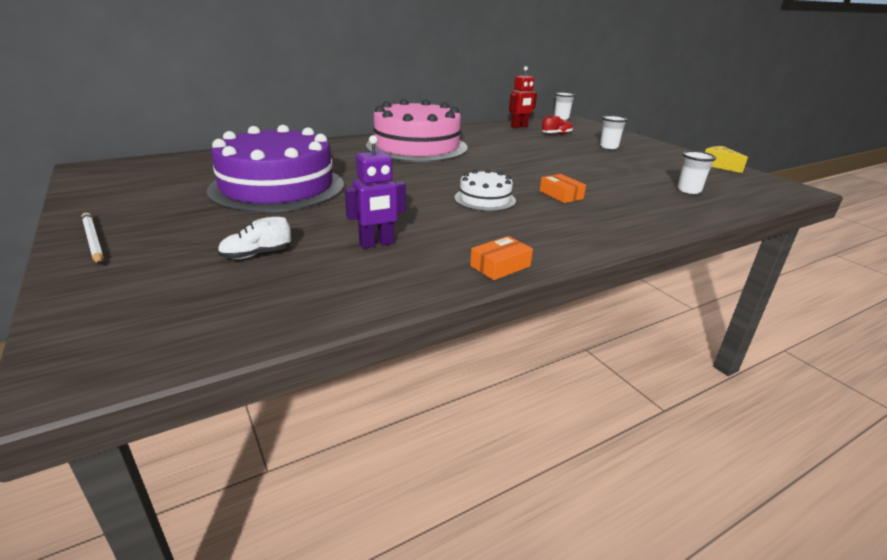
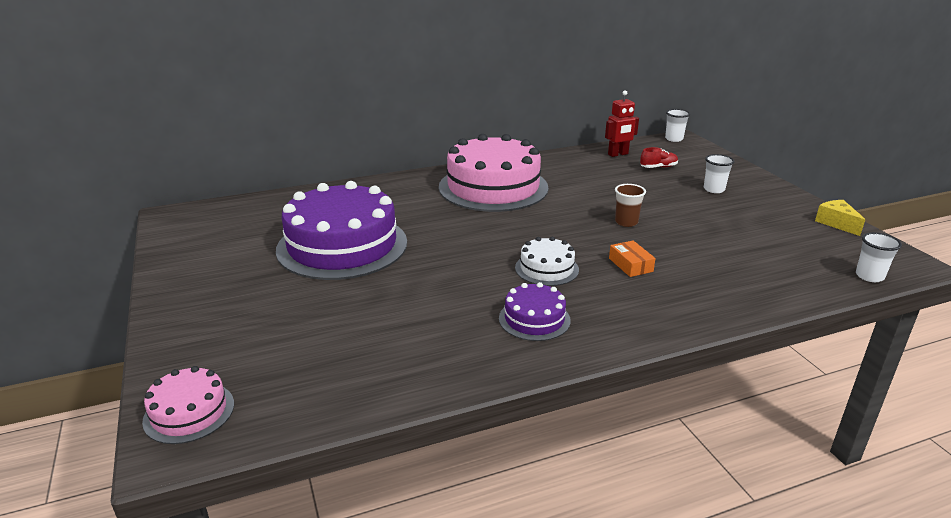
camera: 10 degrees right, 0 degrees up
(93, 241) = (178, 310): white pencil -> none
(101, 335) = (189, 412): none -> pink cake
(256, 255) = (316, 333): white shoe -> none
(376, 244) = (426, 325): purple robot -> none
(486, 236) = (534, 319): none -> purple cake
(500, 266) = (537, 358): orange box -> none
(544, 167) = (626, 222): none -> brown cup
(689, 190) = (780, 262): white cup -> white cup (869, 276)

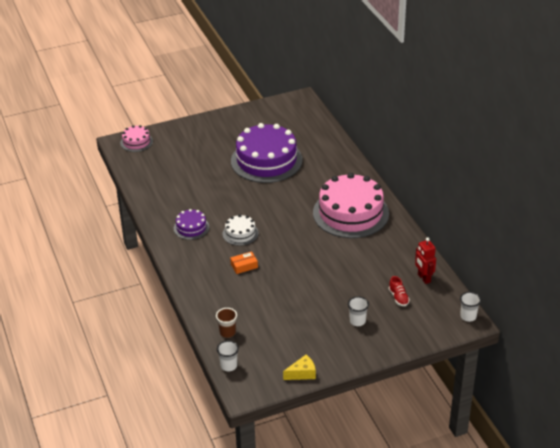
camera: 90 degrees right, 10 degrees up
(626, 222) = (300, 270): brown cup -> brown cup (227, 332)

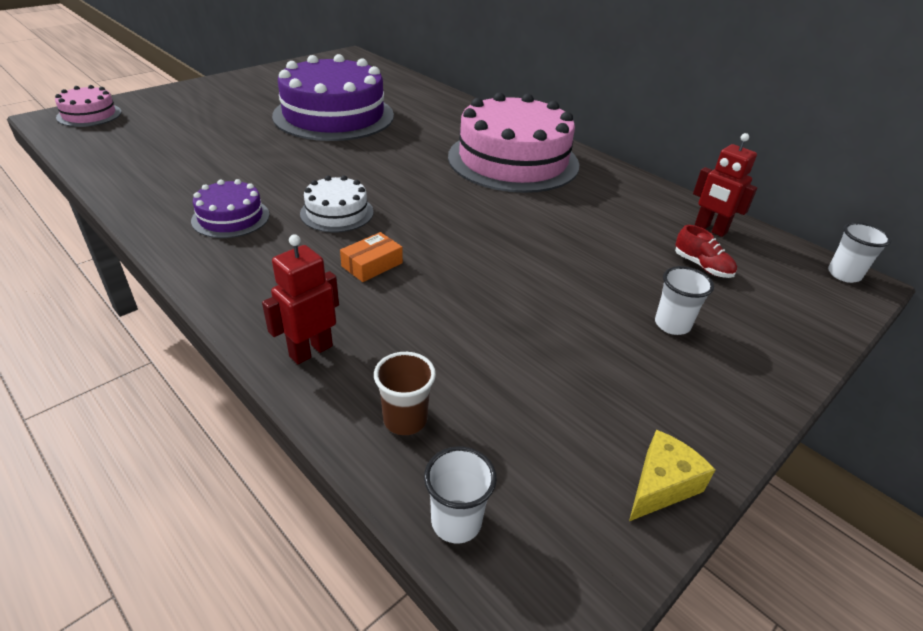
camera: 25 degrees left, 0 degrees up
(204, 300) = (310, 351): none -> red robot

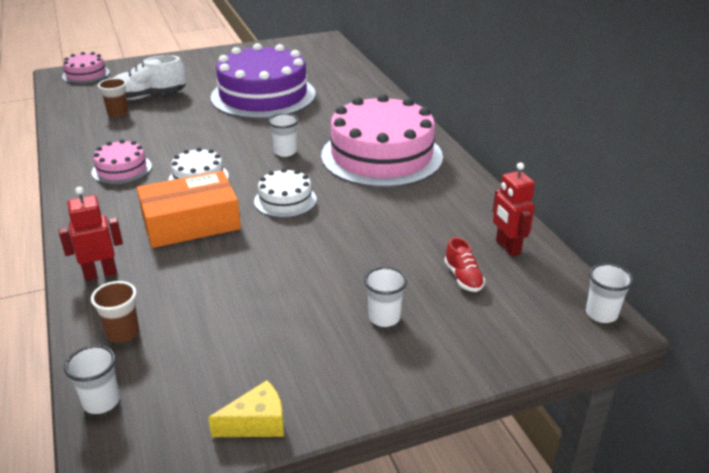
camera: 25 degrees right, 5 degrees down
(171, 154) = (118, 113): none -> brown cup
(195, 131) = (148, 96): none -> white shoe
(231, 217) = (122, 169): purple cake -> pink cake
(372, 264) = (191, 222): orange box -> orange box, size x2.15
(410, 170) = (285, 152): none -> white cup
(457, 221) = (285, 200): none -> white cake

